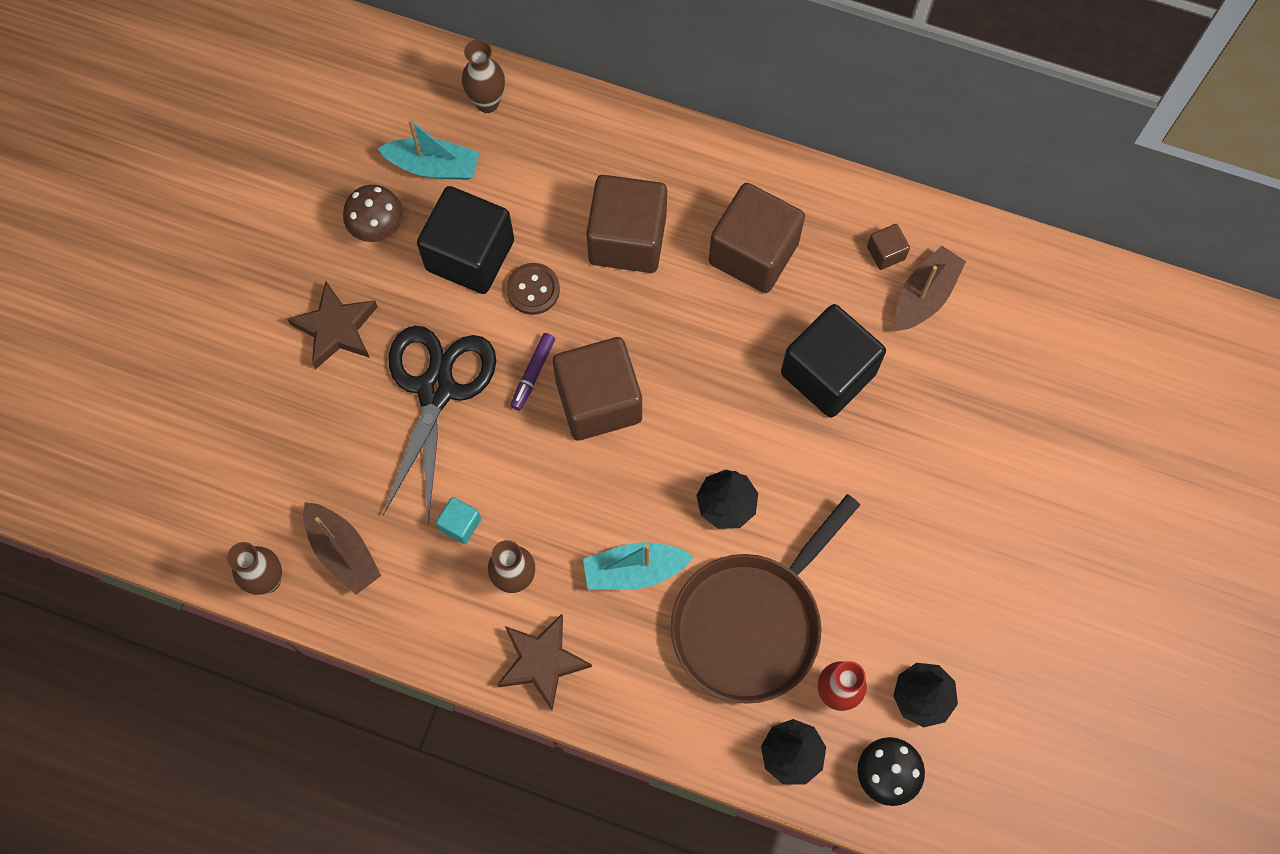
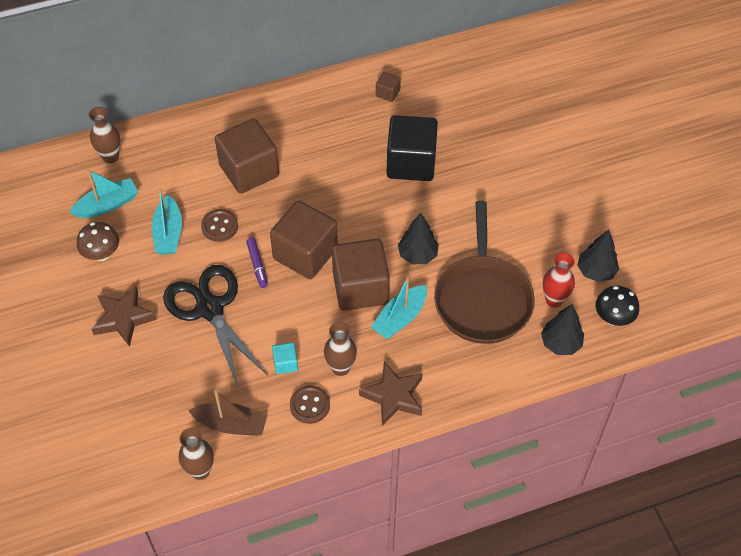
camera: 40 degrees left, 15 degrees down
(443, 597) = (310, 405): none -> brown button
(470, 255) = (168, 233): black cube -> turquoise boat
(753, 253) = (321, 135): brown cube -> brown cube (360, 288)
(924, 296) = (424, 99): brown boat -> none

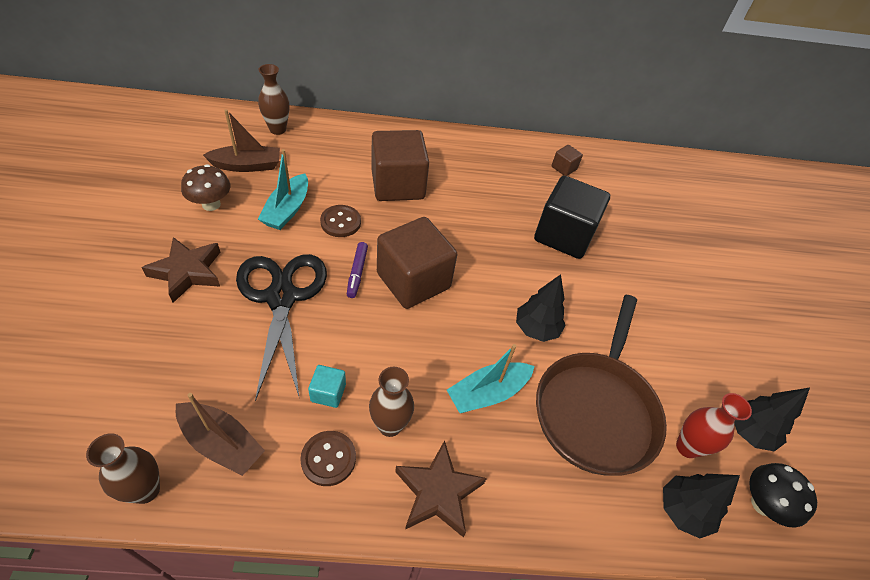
camera: 15 degrees right, 5 degrees down
(107, 205) = (247, 165): turquoise boat -> brown boat
(360, 288) = (456, 340): brown cube -> none

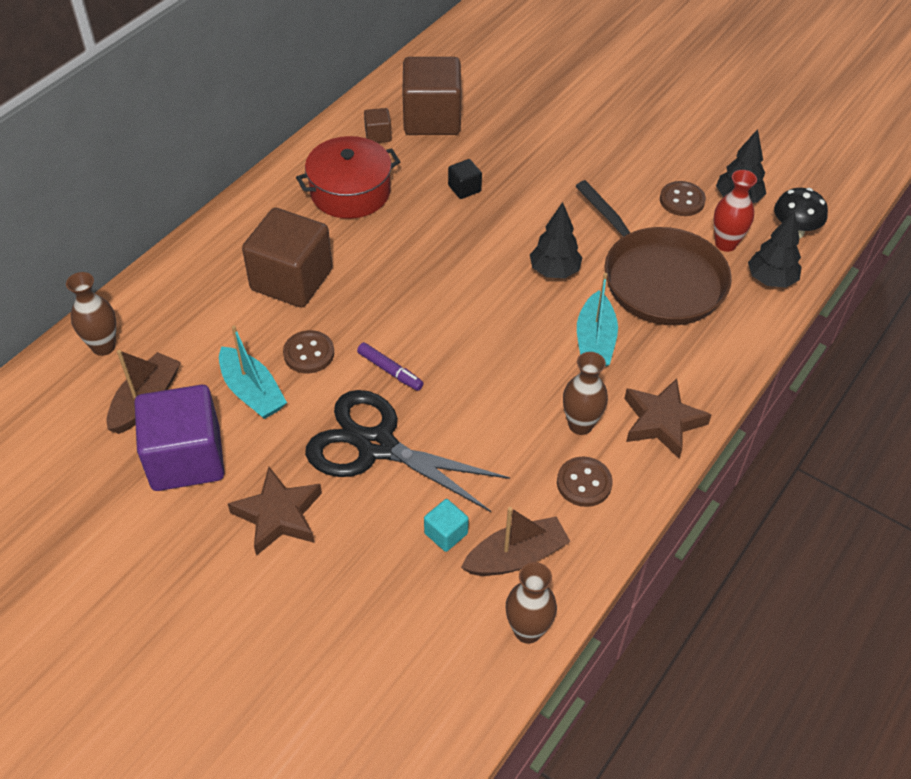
camera: 50 degrees left, 0 degrees up
(211, 204) = (186, 458): brown mushroom -> purple cube
(328, 393) = (517, 455): turquoise cube -> turquoise cube (446, 533)
(413, 280) = (433, 331): brown cube -> brown cube (432, 119)
(500, 178) = (350, 192): none -> red pot
(564, 235) = (464, 188): black cube -> black cube, size x0.43
(700, 386) = (682, 200): none -> brown button

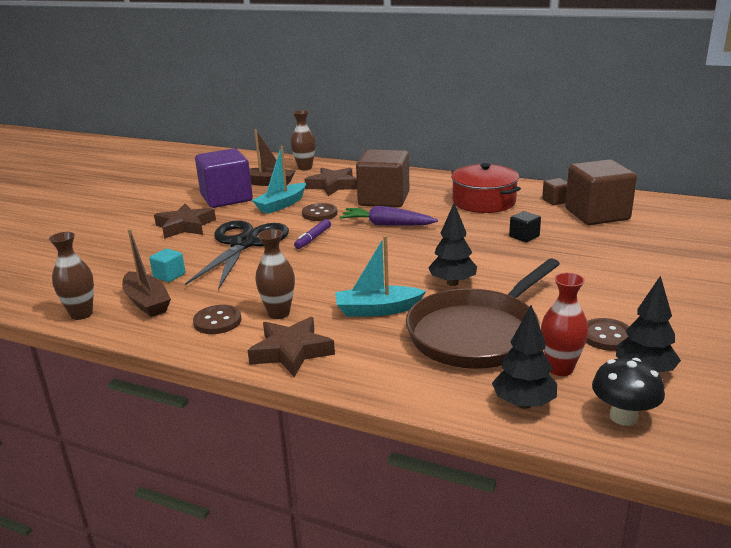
camera: 80 degrees right, 25 degrees down
(207, 324) = (333, 186): none -> brown star
(379, 293) = (387, 225): none -> purple carrot

